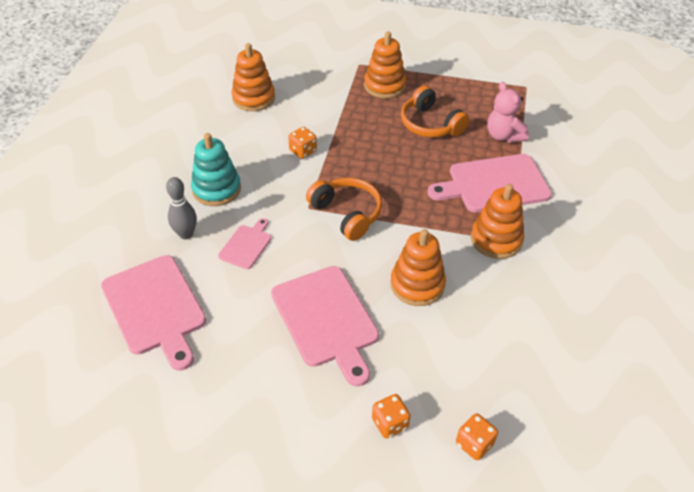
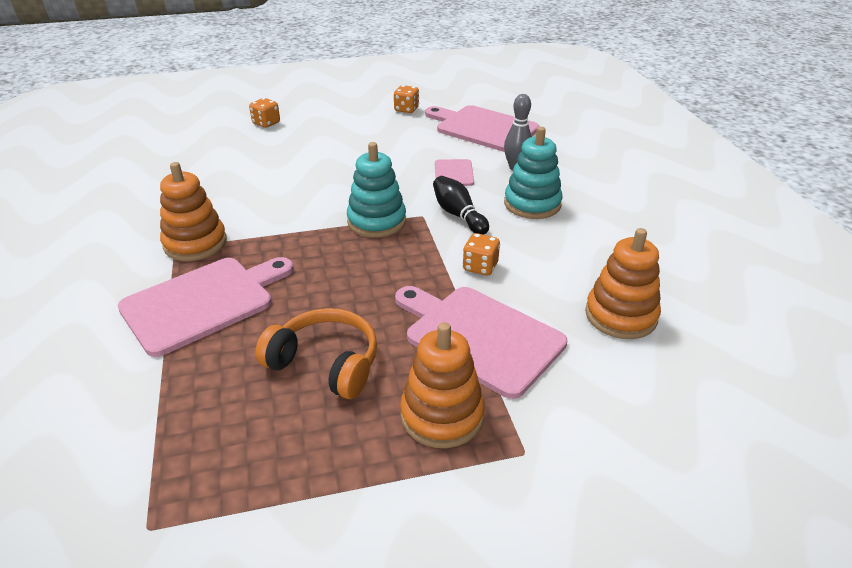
camera: 155 degrees right, 10 degrees down
(281, 198) = (458, 215): none -> black bowling pin
(326, 319) = (344, 152): pink cutting board -> pink cutting board (479, 336)
(347, 214) = (376, 221): orange headphones -> turquoise stacking toy
(417, 285) = (273, 189): orange stacking toy -> none
(474, 444) = (202, 128): orange dice -> orange dice (406, 109)
(503, 136) = (193, 383): pink teddy bear -> none

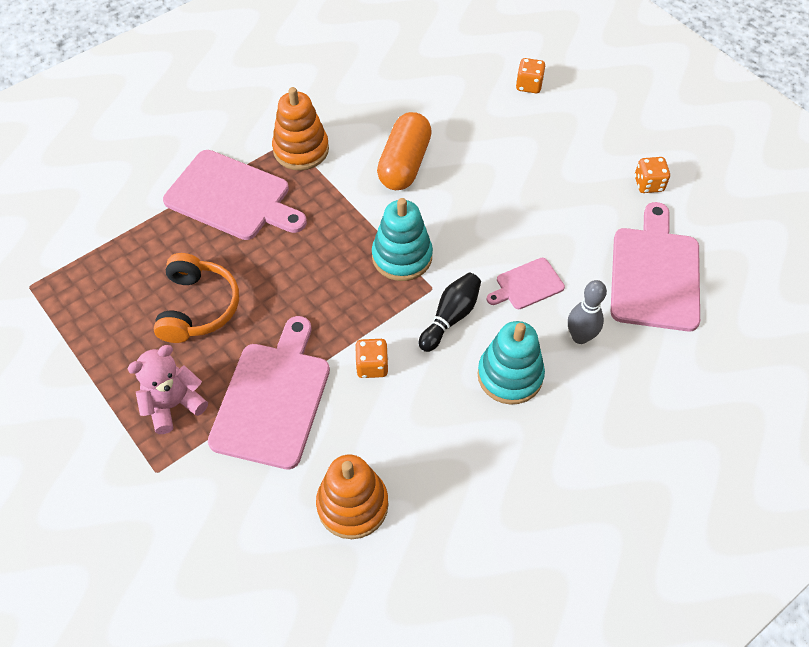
camera: 65 degrees right, 20 degrees up
(279, 194) = (404, 164): none -> orange capsule
(442, 415) = (174, 404): orange stacking toy -> pink teddy bear

